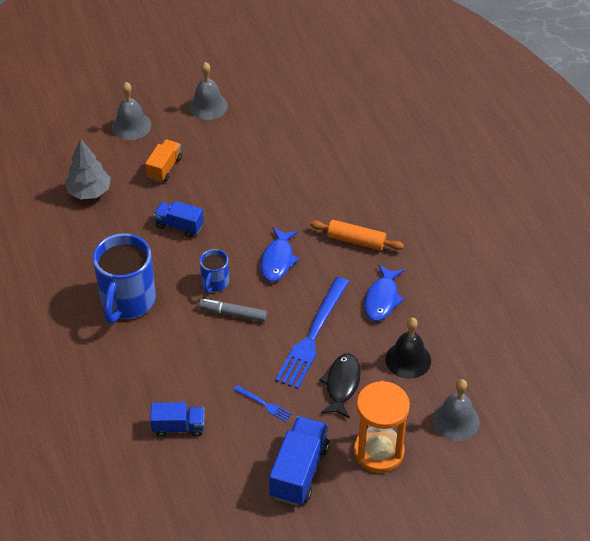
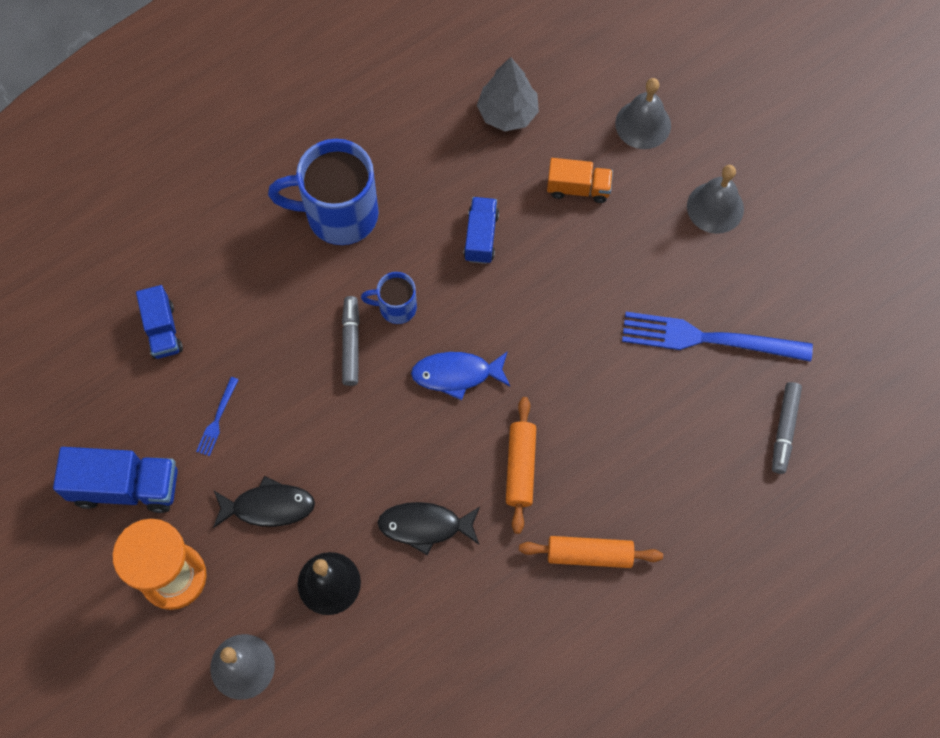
camera: 75 degrees right, 20 degrees up
(312, 335) = (339, 450): blue fork -> blue fork (708, 338)
(371, 111) = (784, 430): none -> grey marker
(382, 299) = (425, 526): blue fish -> black fish
(425, 219) = (589, 554): none -> orange rolling pin

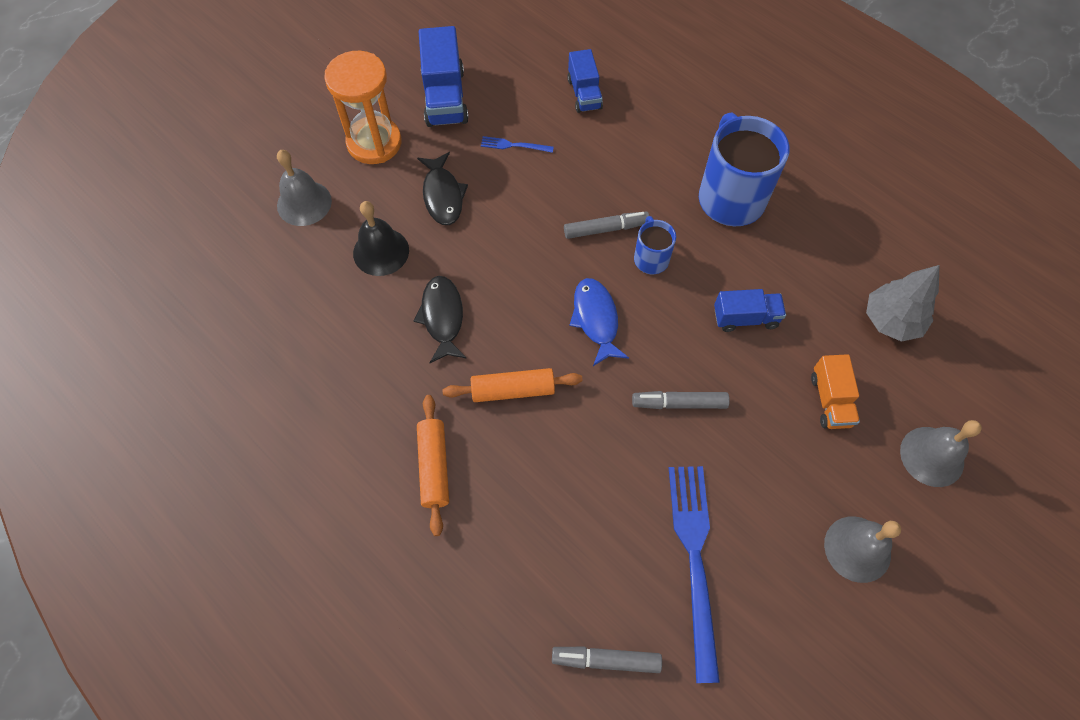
camera: 80 degrees right, 5 degrees down
(163, 330) = (584, 94): blue truck -> blue truck turned 75 degrees counterclockwise
(559, 317) = (679, 403): none -> grey marker

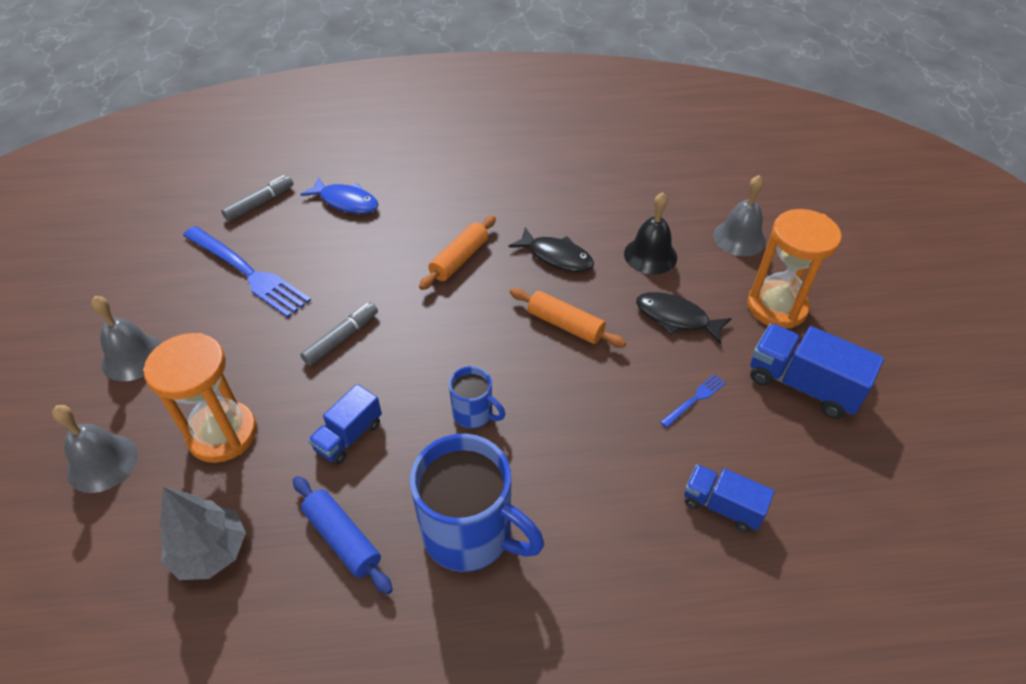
camera: 130 degrees right, 15 degrees down
(434, 467) = (452, 198): orange rolling pin -> orange rolling pin (565, 325)
(596, 319) = (460, 338): blue fish -> blue fish (346, 202)
(606, 229) = (535, 403): grey marker -> none
(805, 258) = (342, 539): none -> blue rolling pin
(830, 400) = (222, 434): orange truck -> orange hourglass

